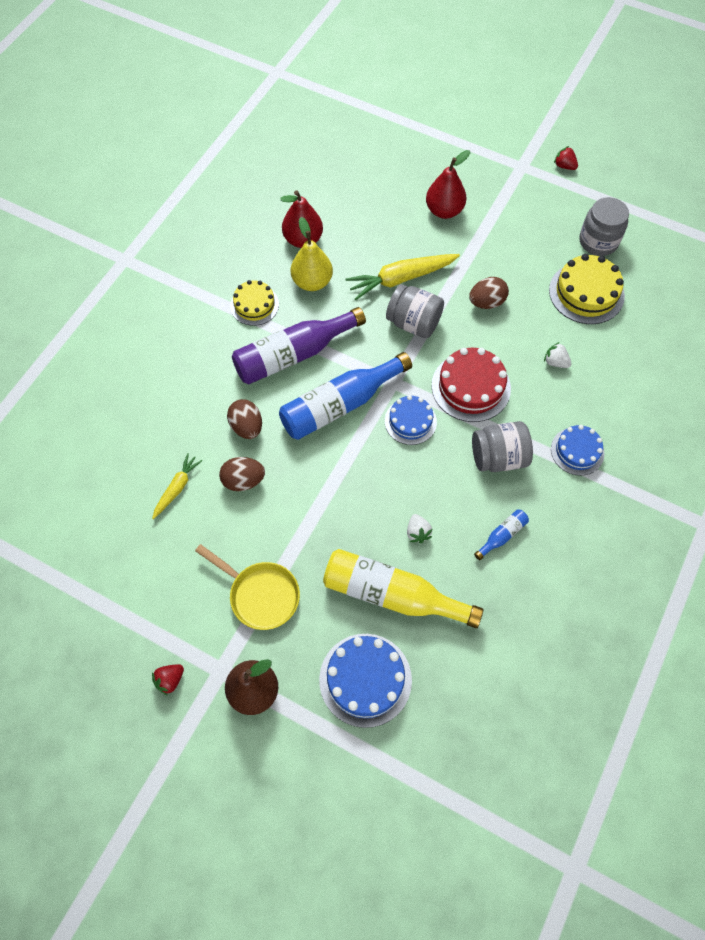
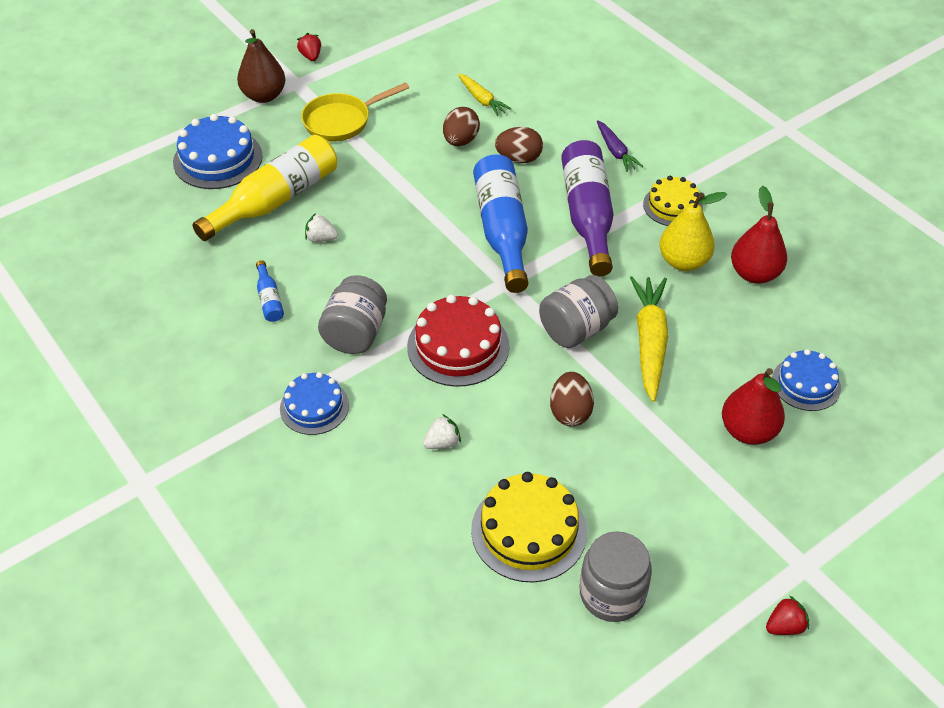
camera: 115 degrees right, 15 degrees down
(205, 361) = (615, 151): none -> purple carrot
(410, 421) = (447, 278): blue cake -> blue cake (806, 384)

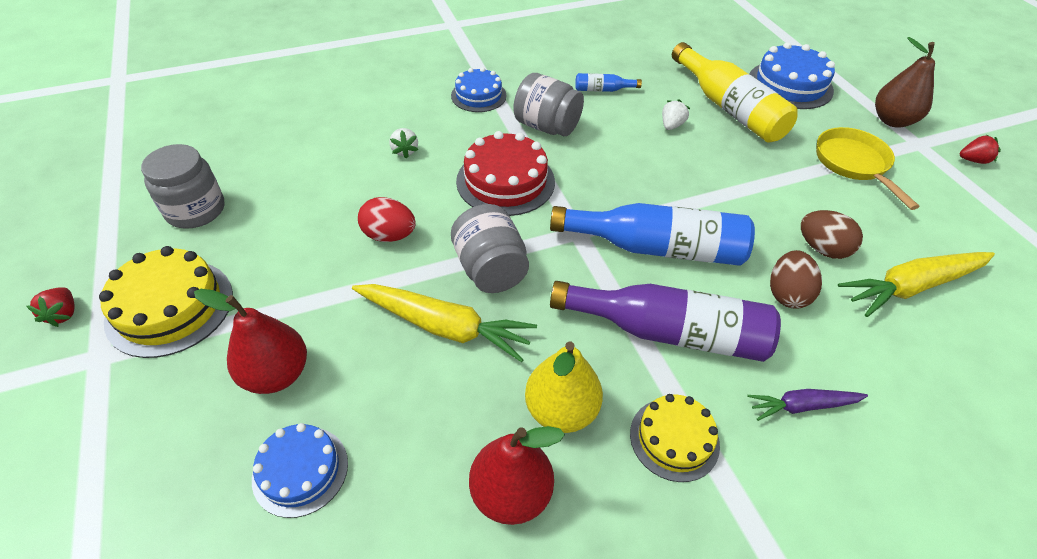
camera: 105 degrees right, 0 degrees up
(482, 99) = (911, 287): yellow carrot -> yellow carrot, size x1.73
(529, 530) = (289, 179): yellow cake -> yellow cake (170, 307)
(570, 412) = (389, 235): brown egg -> red egg

